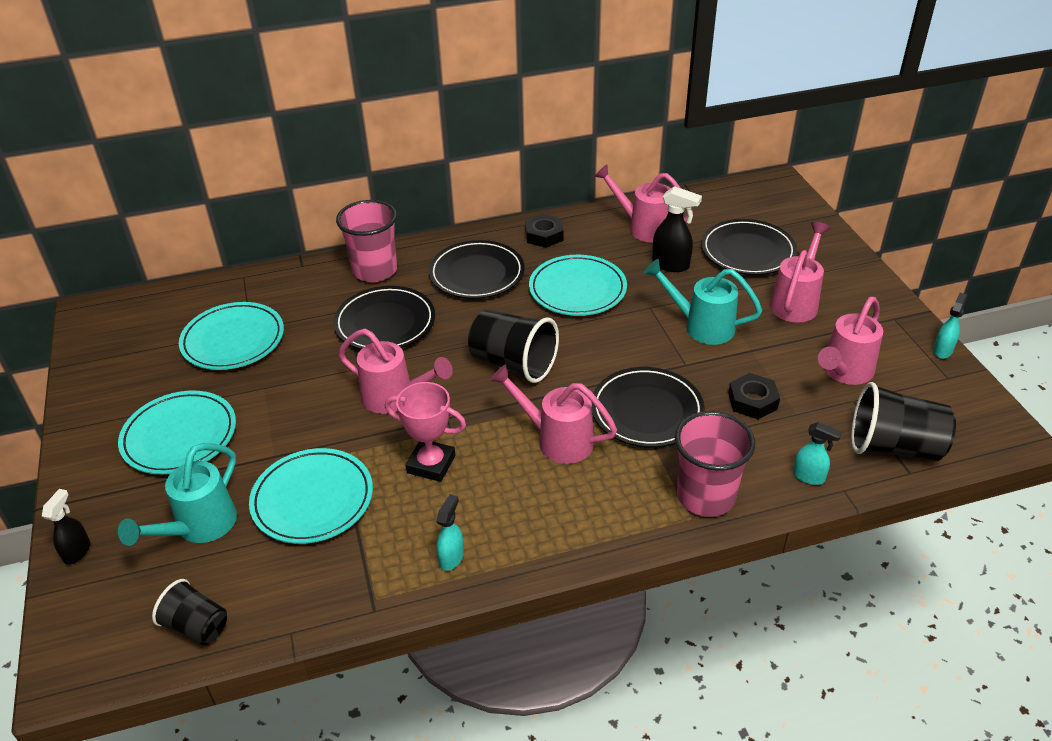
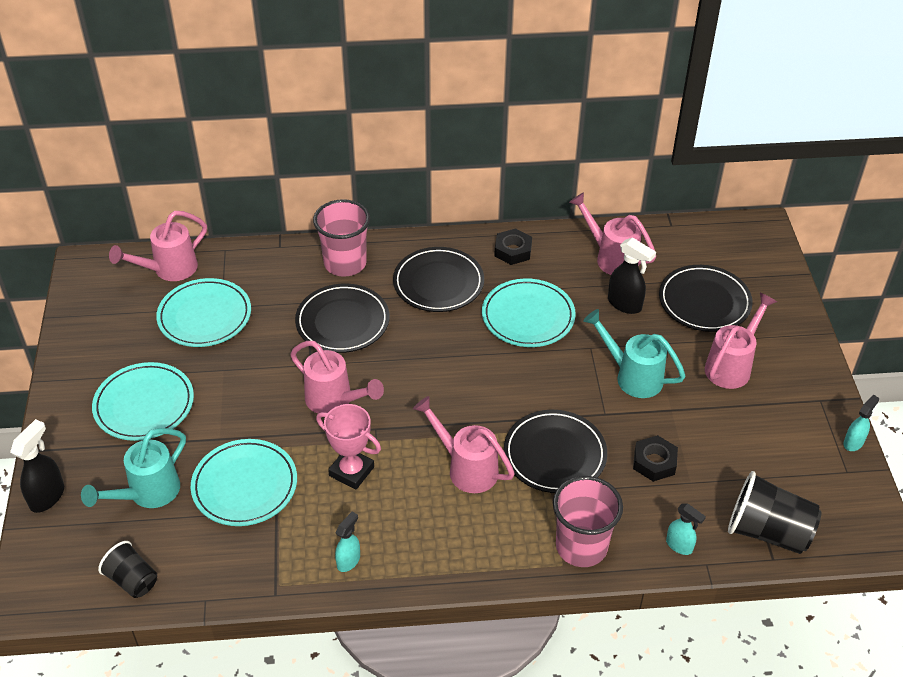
camera: 10 degrees right, 5 degrees up
(77, 551) = (47, 496): black spray bottle -> black spray bottle, size x1.52
(513, 364) = (448, 385): black cup -> none
(843, 373) = (749, 449): pink watering can -> pink watering can (168, 270)

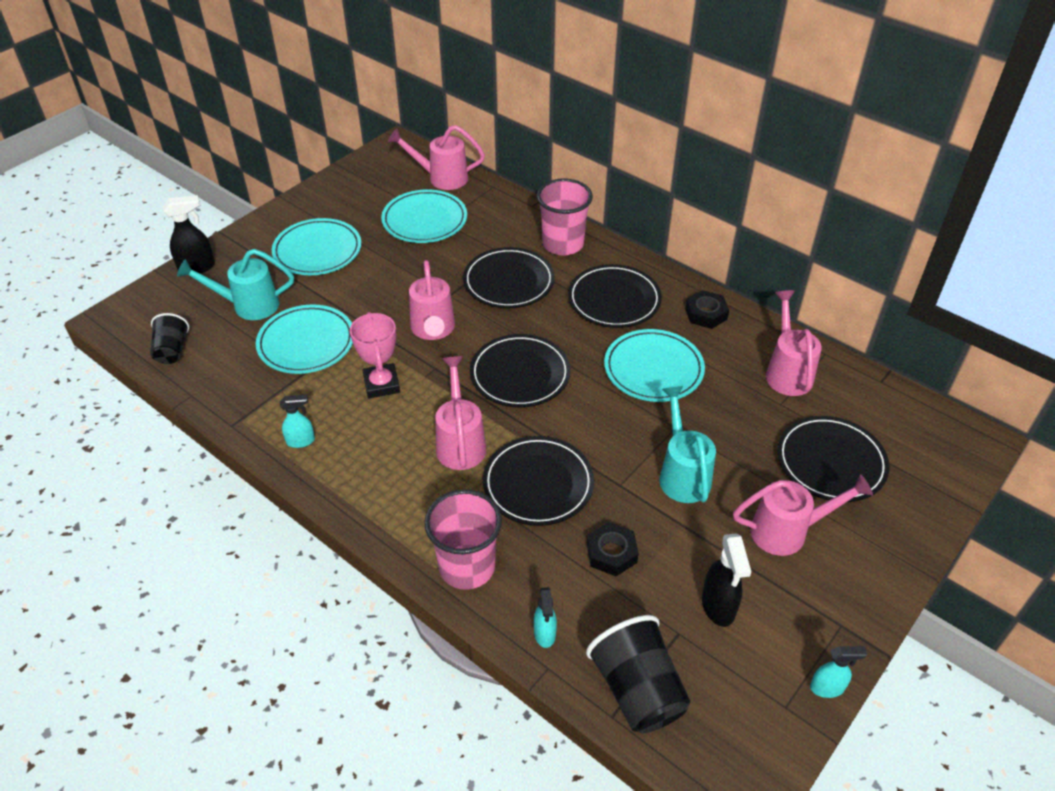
camera: 45 degrees right, 0 degrees up
(443, 387) = (520, 374): none -> black plate
(625, 304) = (751, 415): black spray bottle -> black spray bottle (718, 606)

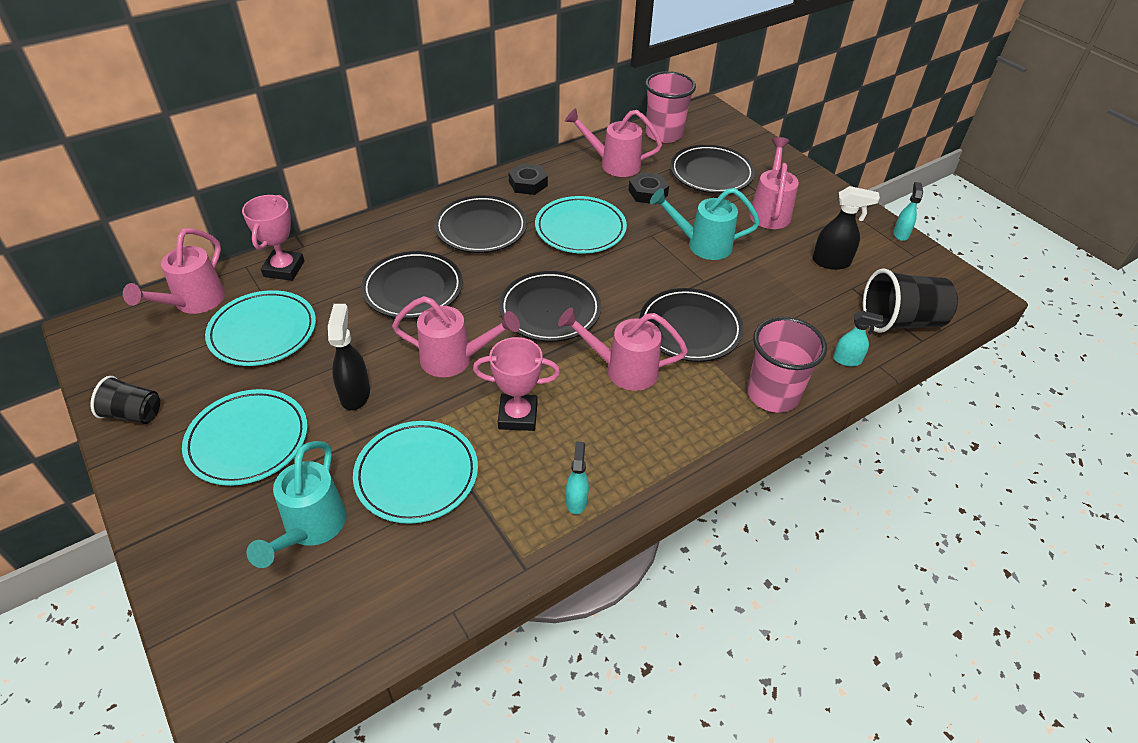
camera: 75 degrees left, 0 degrees up
(172, 350) = (353, 630): black cup -> black cup (134, 414)
(197, 267) = (185, 585): black spray bottle -> black spray bottle (355, 394)
(499, 206) = (284, 269): none -> pink trophy
(563, 244) = (380, 240): pink cup -> pink cup (664, 134)
(611, 553) = (773, 303): black nut -> black nut (648, 193)

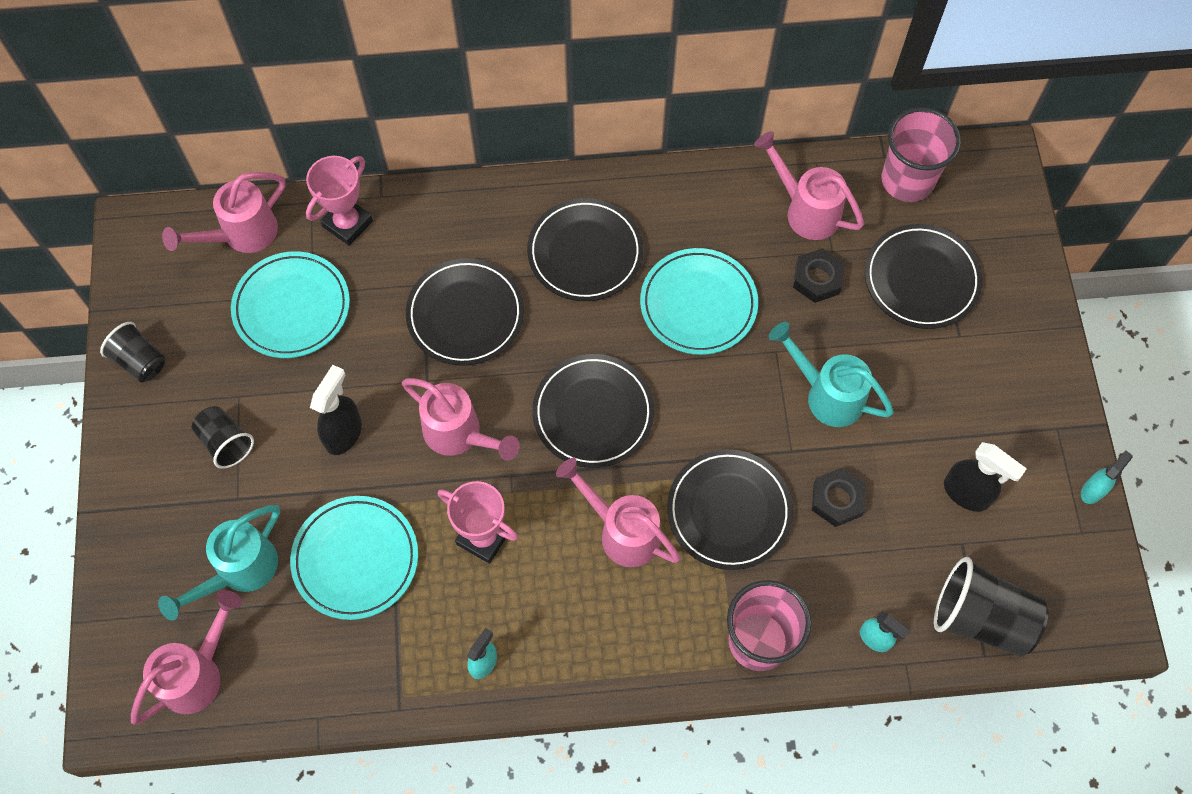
camera: 30 degrees right, 20 degrees up
(248, 440) = (226, 443): turquoise plate -> black cup
(528, 183) = (680, 200): black nut -> black nut (837, 499)
(770, 211) = (951, 377): pink watering can -> pink watering can (198, 673)

